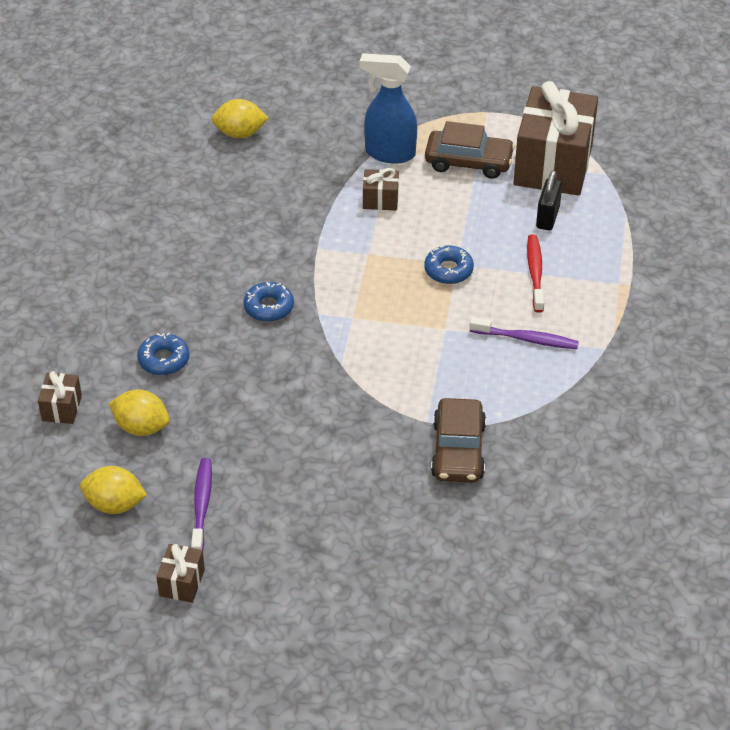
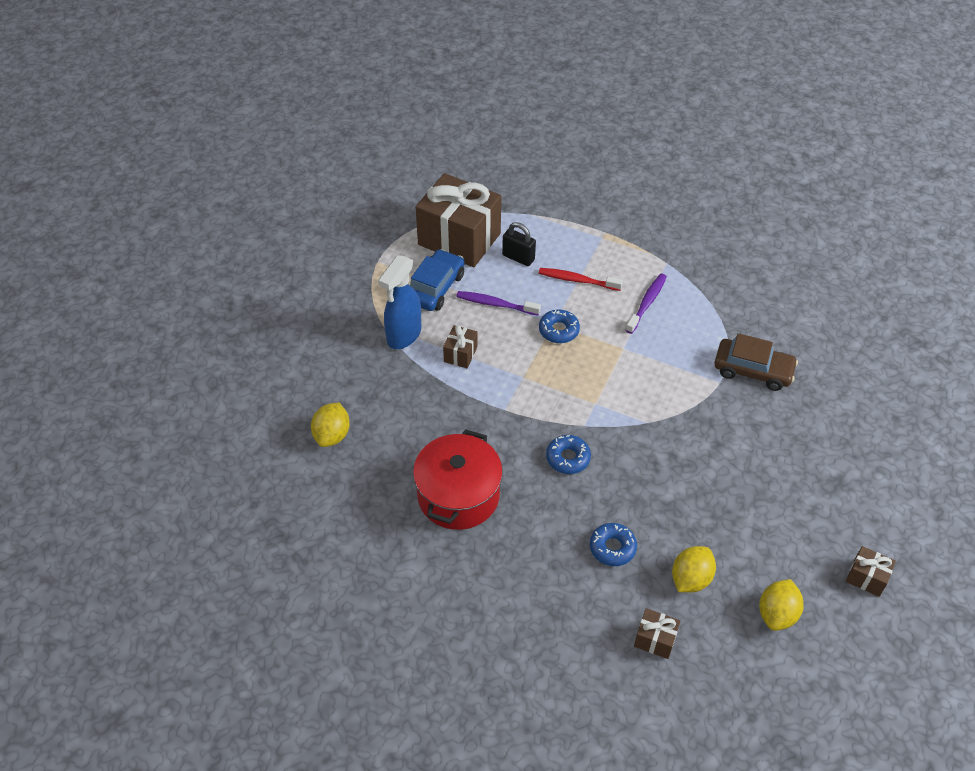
camera: 75 degrees left, 5 degrees up
(195, 235) = (458, 495): none -> red pot
(202, 505) = (786, 549): purple toothbrush -> purple toothbrush (495, 304)
(468, 162) = (435, 287): brown car -> blue car

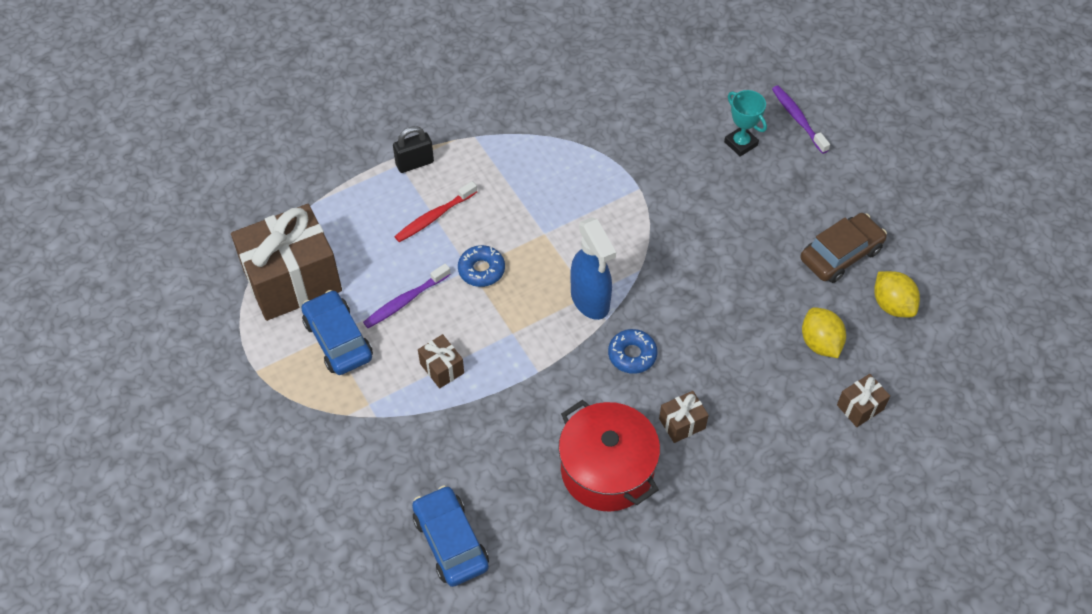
camera: 55 degrees left, 5 degrees up
(332, 435) = (450, 542): yellow lemon -> blue car
(403, 335) = (376, 404): blue spray bottle -> blue spray bottle (590, 301)
(518, 257) = (363, 246): black padlock -> black padlock (414, 163)
(612, 548) = (750, 381): blue donut -> none
(647, 303) = (508, 182): purple toothbrush -> purple toothbrush (798, 119)
(753, 370) = (646, 156): brown car -> brown car (840, 254)
(829, 423) = (740, 143): none -> turquoise trophy
(866, 578) = (899, 223): brown gift -> brown gift (682, 423)

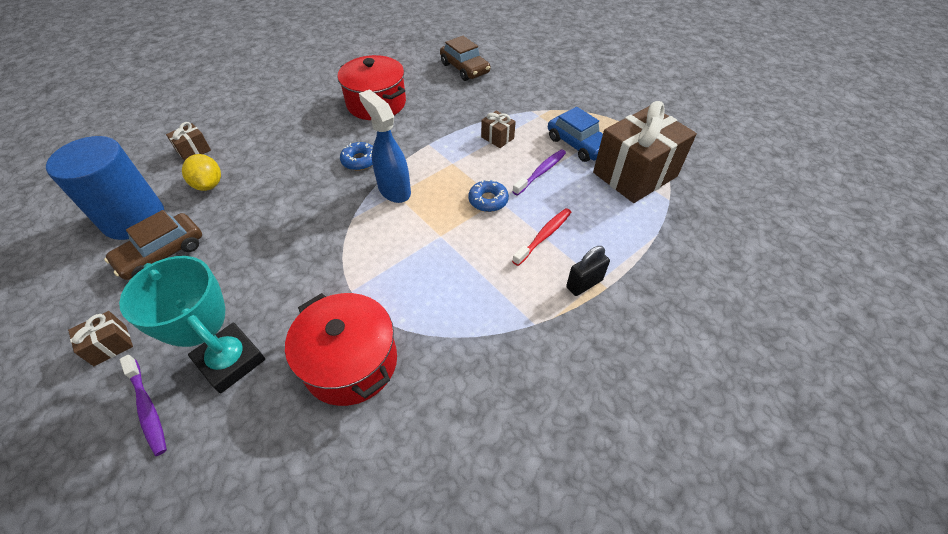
camera: 170 degrees right, 5 degrees down
(450, 542) = (465, 68): blue car -> brown car
(638, 128) = (351, 362): none -> red pot
(682, 423) = (325, 129): brown gift -> brown gift (110, 345)
(740, 143) = (231, 360): turquoise trophy -> turquoise trophy, size x1.77
(892, 305) = (134, 218): yellow lemon -> blue cylinder

